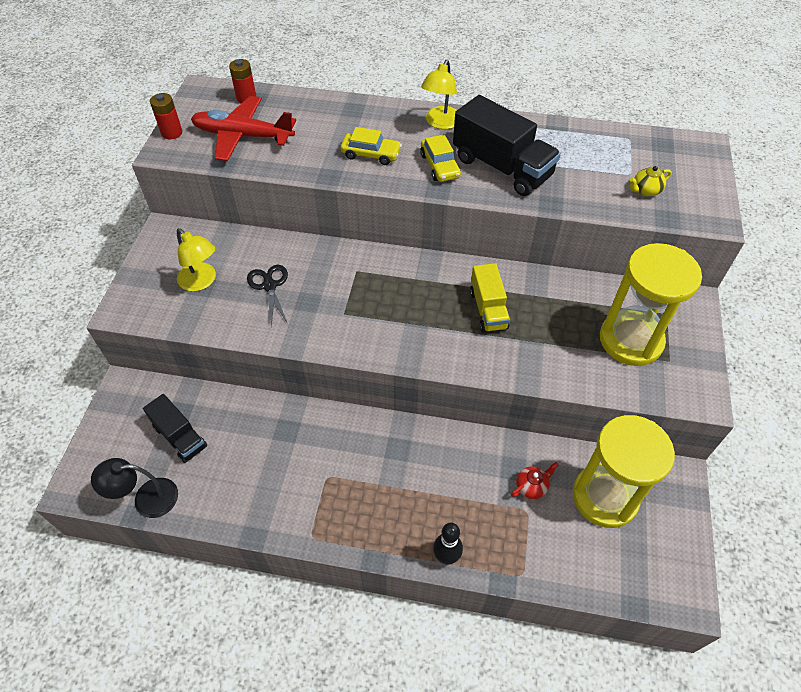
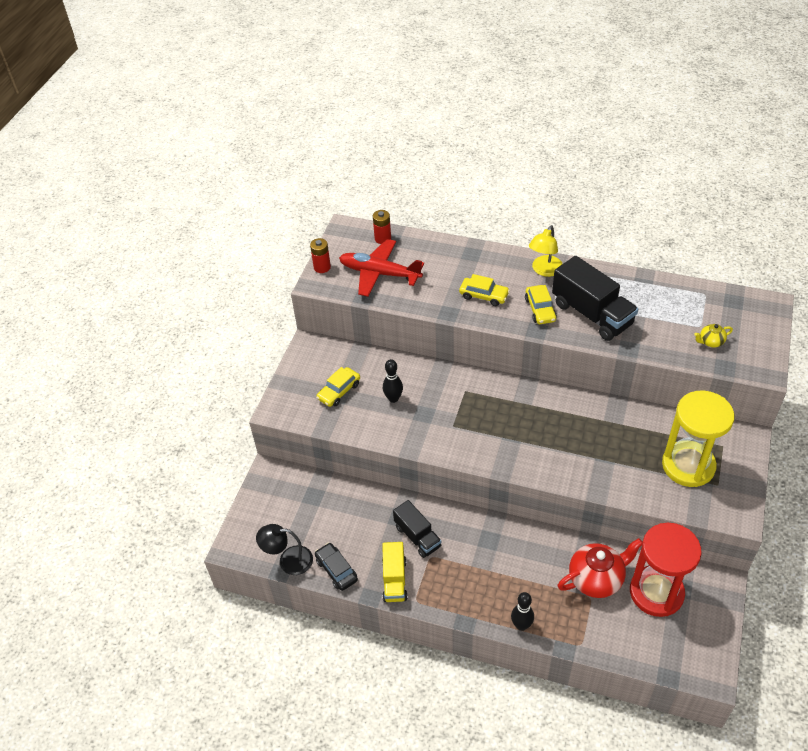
camera: 10 degrees right, 5 degrees down
(180, 437) = (314, 515): black truck -> black truck (417, 536)
(201, 282) = (339, 391): yellow lamp -> yellow car
(209, 505) = (336, 570): none -> black car
(269, 286) = (393, 398): black scissors -> black bowling pin
(488, 309) = (571, 431): yellow truck -> yellow truck (394, 580)
(531, 486) = (596, 579): red teapot -> red teapot, size x2.06
(605, 497) = (656, 592): yellow hourglass -> red hourglass

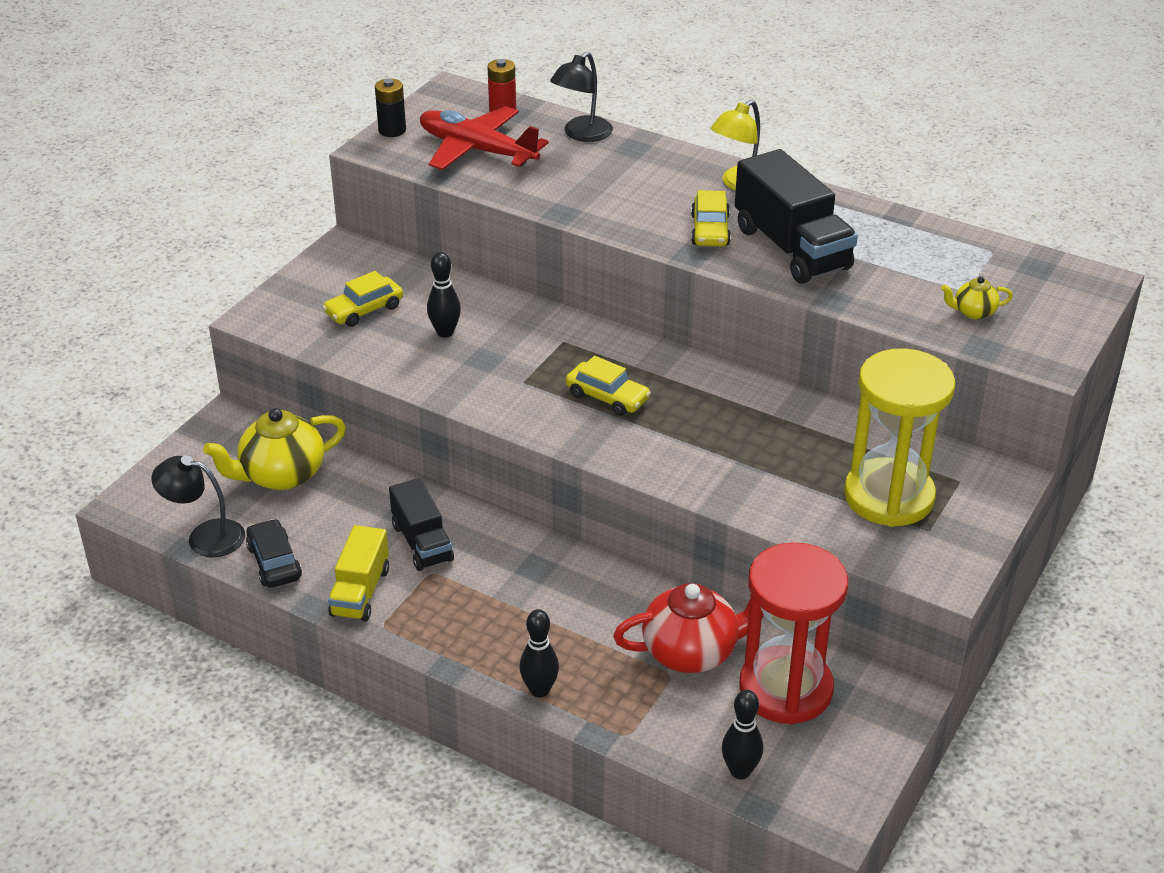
camera: 10 degrees right, 10 degrees down
(317, 506) = (281, 475): none -> yellow teapot
(322, 267) = (392, 130): red battery -> black battery
(437, 249) = (582, 134): none -> black lamp
(484, 296) = (628, 200): yellow car -> yellow car (607, 397)
(651, 654) = (740, 771): none -> black bowling pin

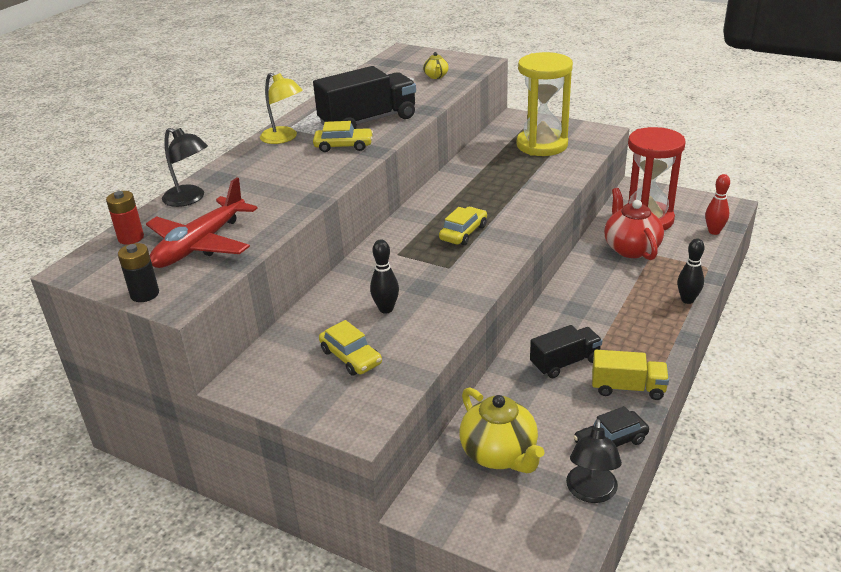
camera: 90 degrees left, 5 degrees down
(740, 771) = (714, 231): black bowling pin -> red bowling pin

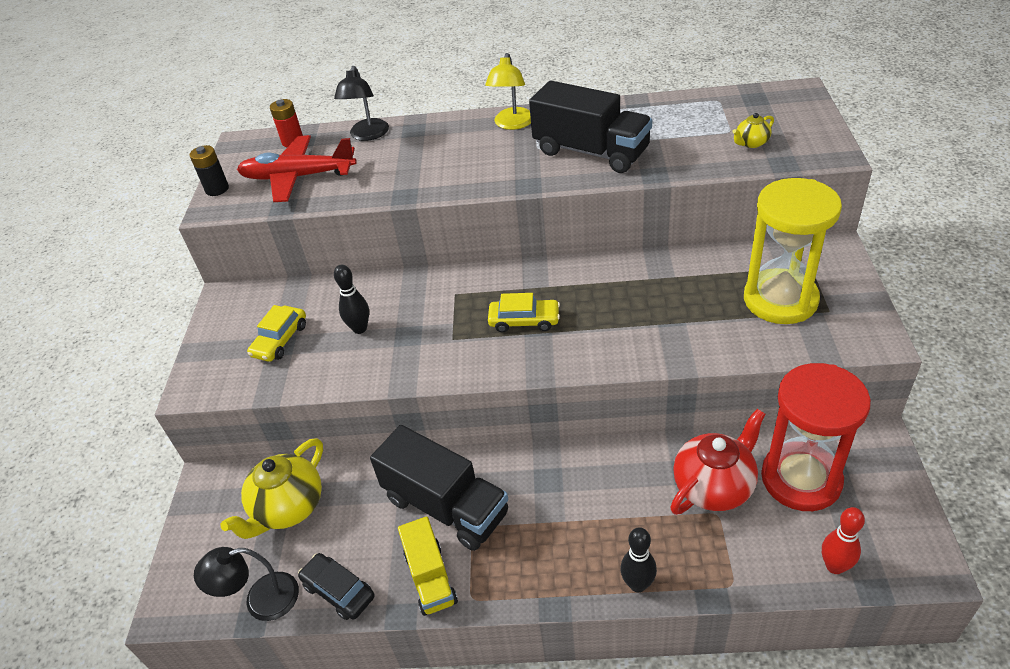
camera: 65 degrees right, 10 degrees up
(343, 146) = (523, 163): yellow car -> none
(565, 363) = (446, 506): black truck -> black truck, size x1.63

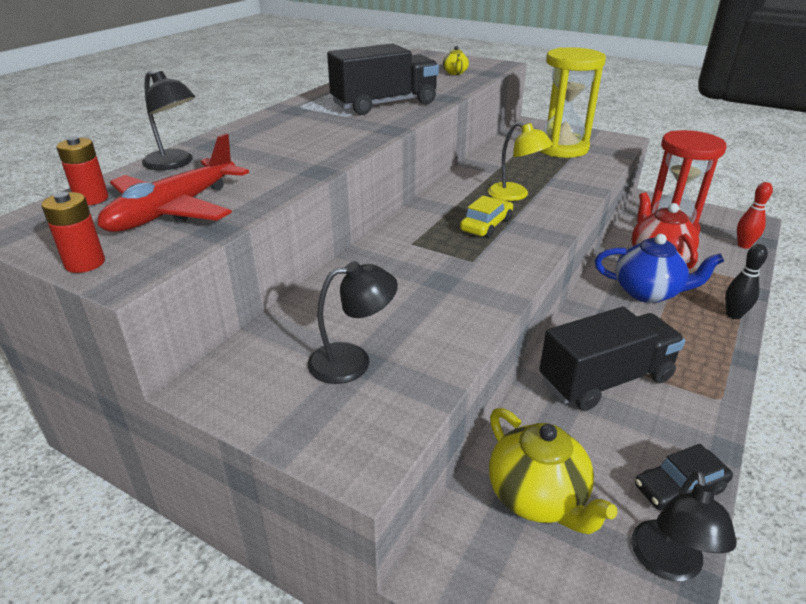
camera: 65 degrees left, 10 degrees down
(217, 189) = (85, 263): black battery -> red battery
(280, 340) = (352, 361): yellow car -> black lamp
(359, 328) = (398, 304): black bowling pin -> none
(430, 578) = (687, 416): yellow truck -> none
(512, 124) = (292, 114): yellow lamp -> yellow lamp (515, 195)
(624, 497) = (648, 292): none -> blue teapot

